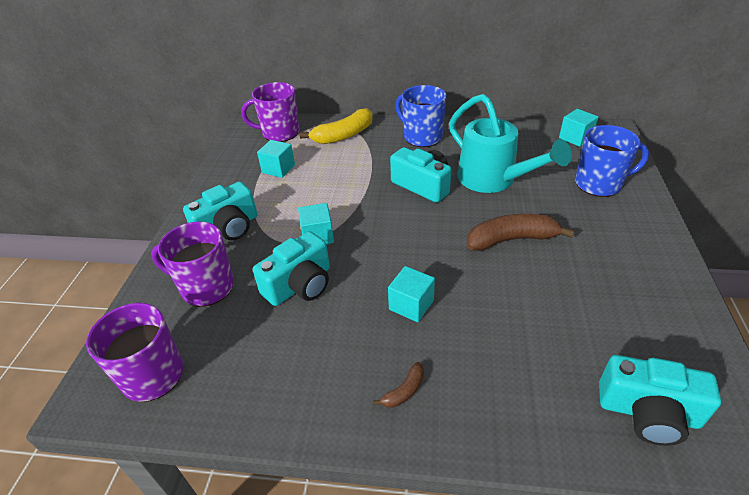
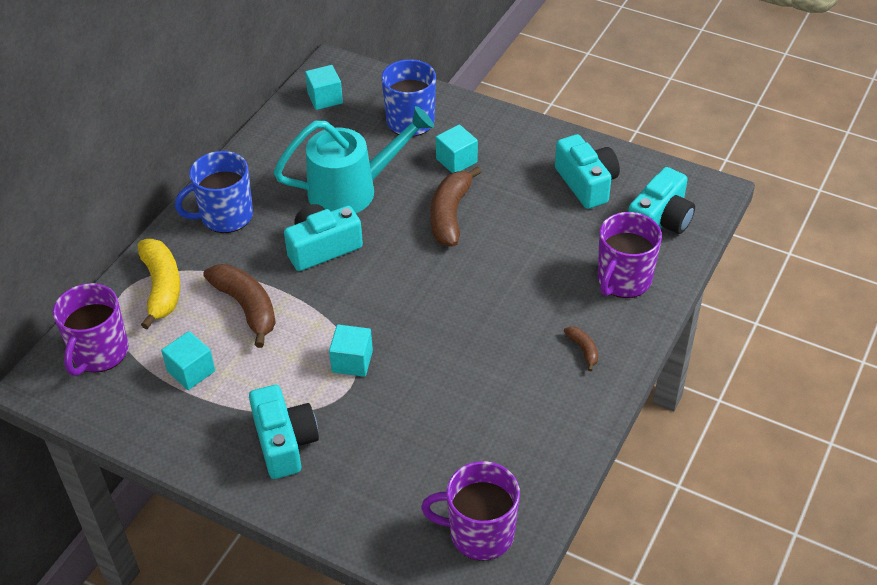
camera: 70 degrees left, 5 degrees up
(206, 287) = (378, 476): purple mug -> purple mug (623, 280)
(300, 285) = (421, 393): turquoise camera -> turquoise camera (586, 183)
(345, 172) = (247, 307): none -> brown banana
(411, 305) = (493, 315): turquoise cube -> turquoise cube (456, 160)

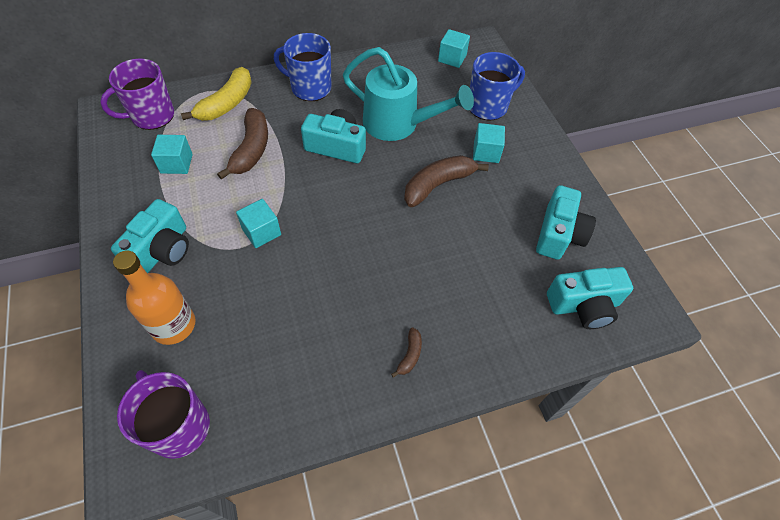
camera: 40 degrees right, 10 degrees up
(377, 481) = (173, 325): none -> orange bottle
(623, 280) = (502, 328): purple mug -> none

